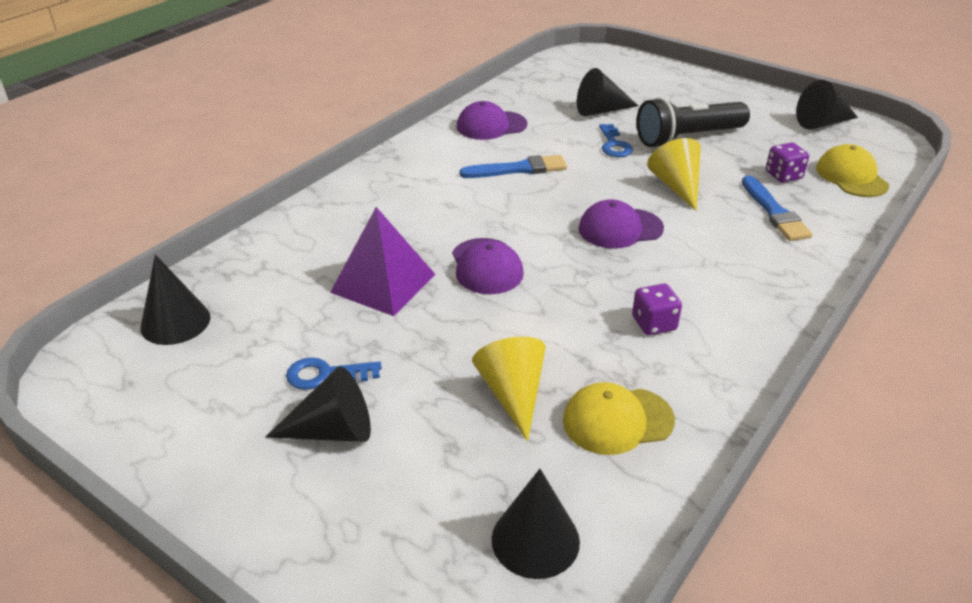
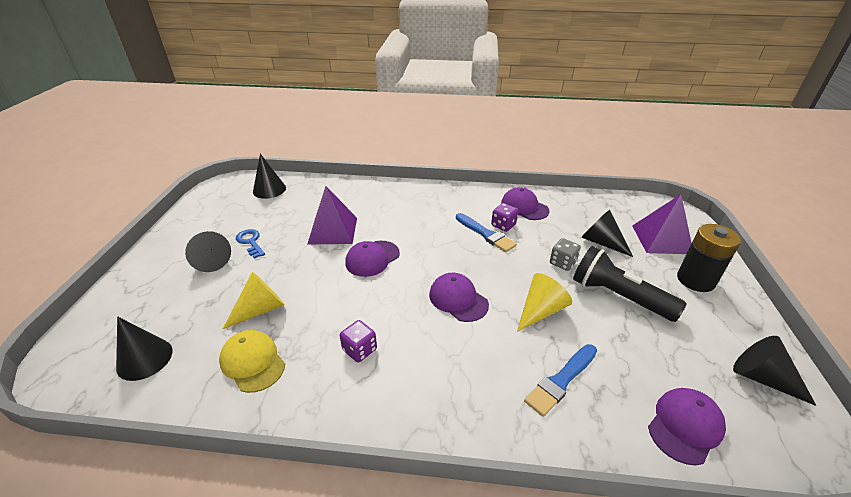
camera: 60 degrees right, 0 degrees up
(614, 145) = (562, 263): blue key -> grey dice
(625, 81) = (661, 239): none -> purple pyramid
(695, 94) = (695, 280): none -> black battery
(783, 175) = (628, 372): purple dice -> purple dice (503, 225)
(851, 177) = (685, 426): yellow cap -> purple cap

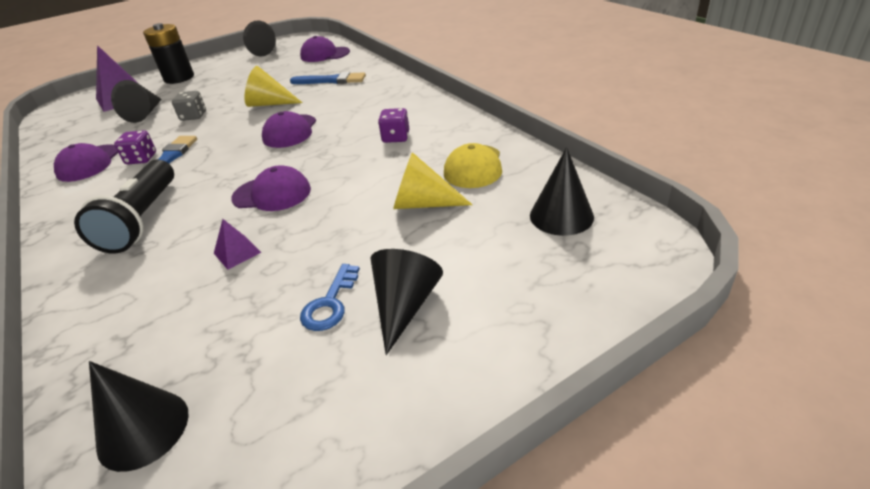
camera: 125 degrees left, 0 degrees up
(333, 230) = (237, 252): purple pyramid -> purple pyramid, size x0.48
(618, 296) = (224, 90): black flashlight -> black flashlight (142, 220)

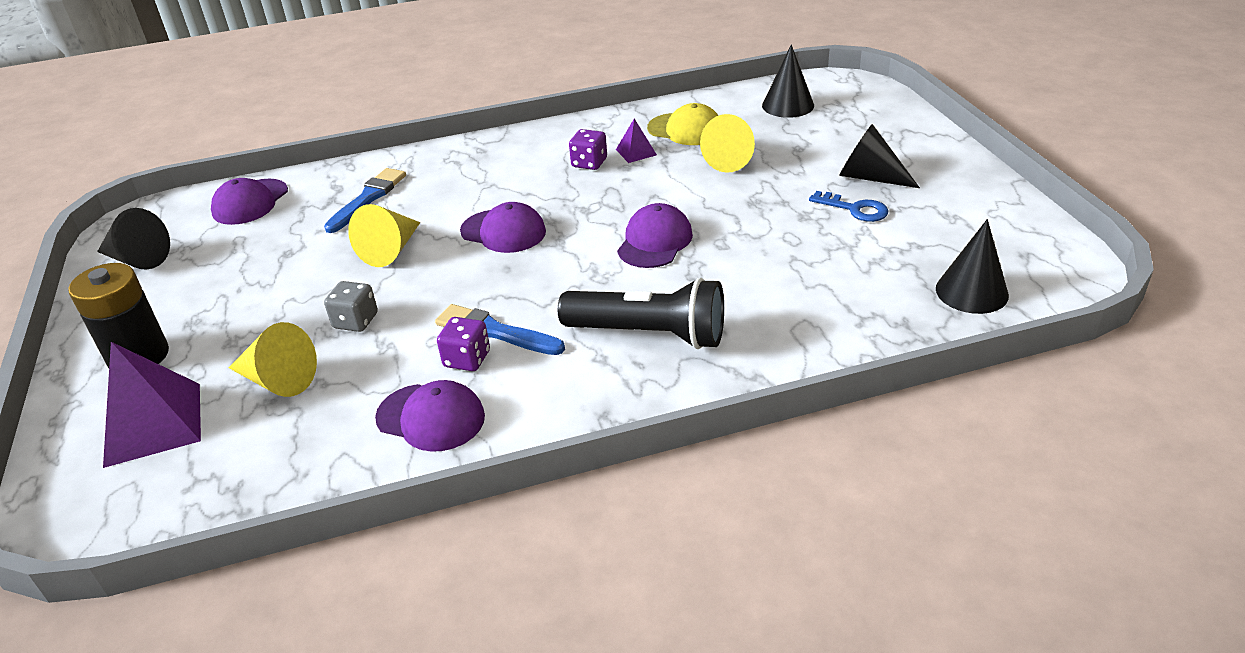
camera: 75 degrees left, 0 degrees up
(145, 113) = (278, 380): black cone -> yellow cone
(237, 252) = (757, 259): purple pyramid -> purple pyramid (636, 152)

